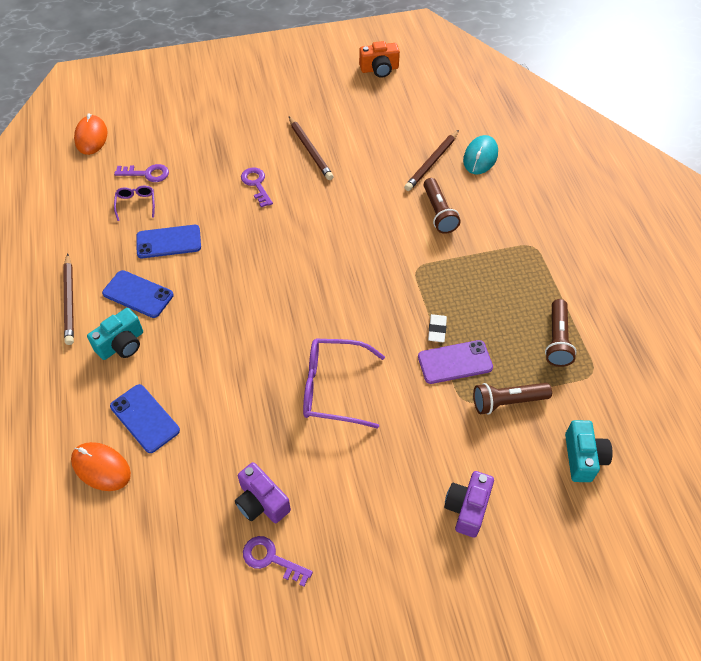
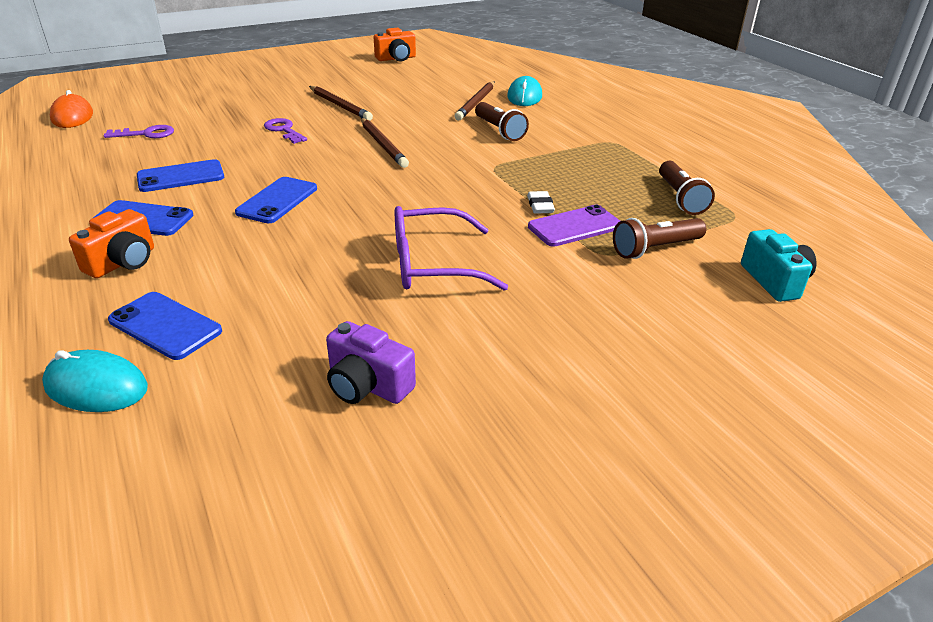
camera: 15 degrees left, 20 degrees down
(69, 301) = (42, 235): brown pencil -> brown pencil (383, 145)
(101, 467) = (96, 387): orange mouse -> turquoise mouse
(122, 344) = (123, 262): turquoise camera -> orange camera
(136, 204) = (134, 155): purple glasses -> none
(236, 287) = (277, 200): none -> blue phone
(271, 559) = (403, 447): purple key -> none
(467, 508) = (663, 346): purple camera -> none

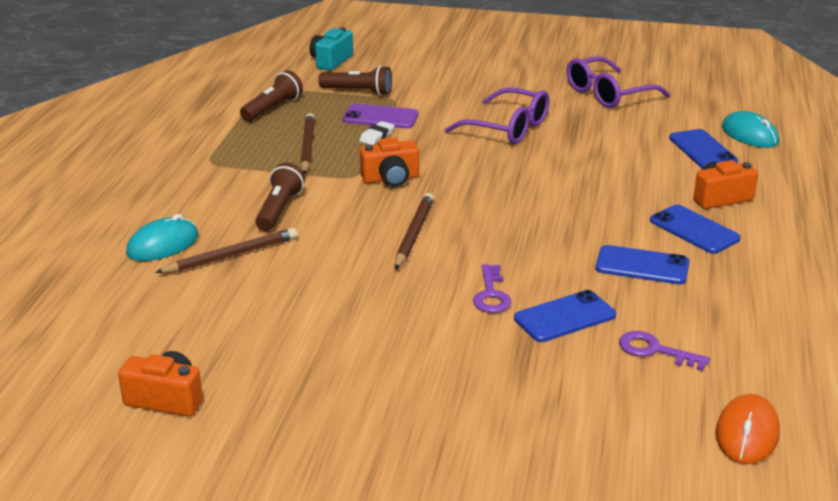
camera: 140 degrees left, 5 degrees down
(277, 200) = (570, 209): blue phone -> blue phone (565, 317)
(340, 106) = (385, 313): brown pencil -> brown pencil (307, 147)
(367, 385) = (608, 94): purple camera -> purple glasses
(462, 174) = (391, 179): none -> orange camera

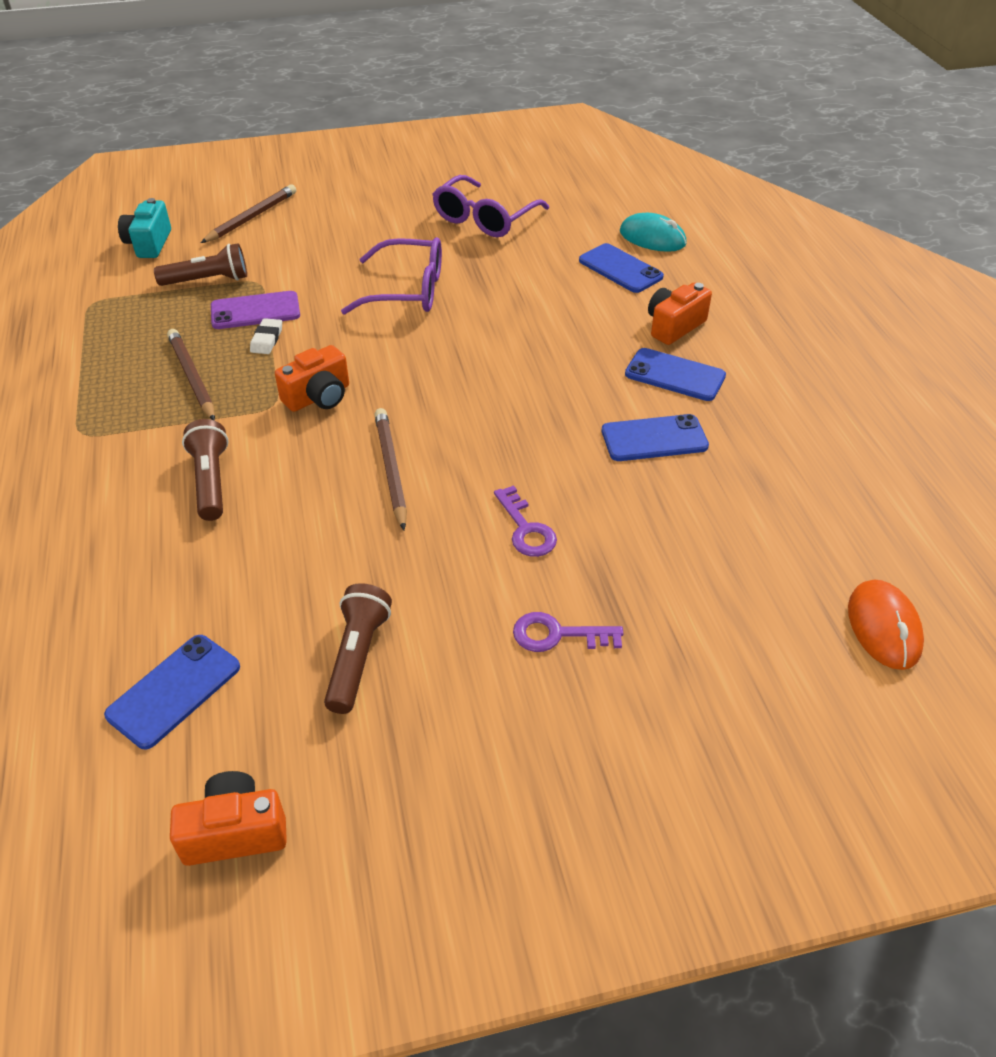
camera: 25 degrees left, 15 degrees up
(163, 245) = (90, 582): turquoise mouse -> none
(232, 256) = (191, 571): brown pencil -> brown pencil (252, 217)
(272, 108) = (115, 330): brown flashlight -> brown flashlight (357, 657)
(565, 317) = (620, 534): blue phone -> blue phone (174, 691)
(655, 351) = (734, 549): purple key -> purple key (558, 635)

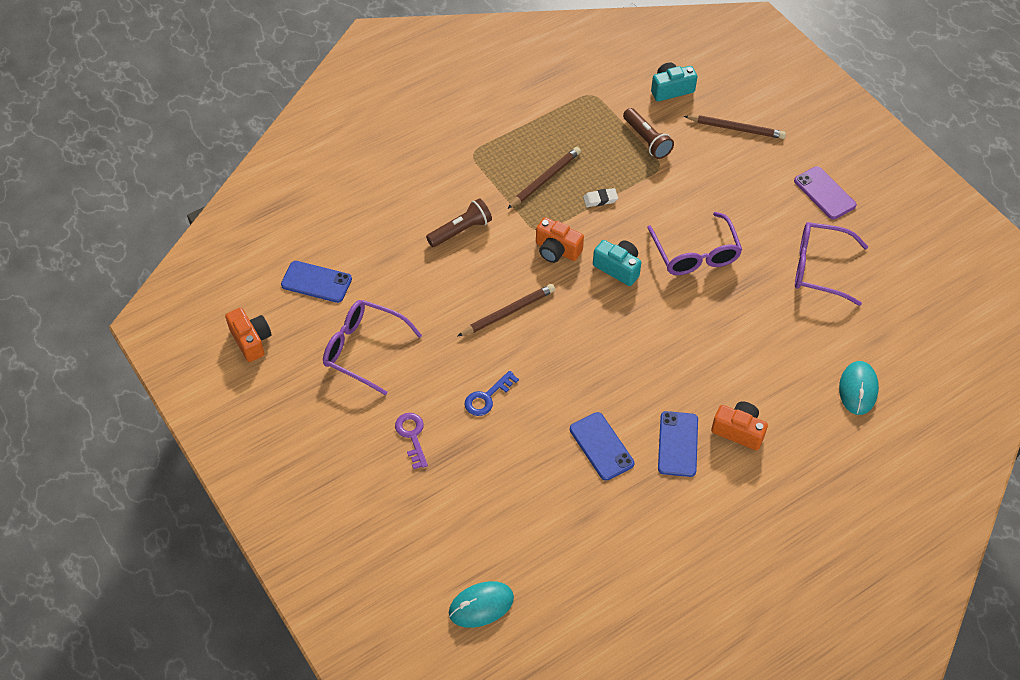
camera: 70 degrees right, 10 degrees up
(255, 311) = (627, 180): purple phone -> purple phone (824, 193)
(357, 657) = (363, 349): brown flashlight -> purple glasses
(386, 353) = (618, 268): none -> turquoise camera
(526, 529) = (487, 397): purple key -> blue key
(620, 269) = (798, 378): blue phone -> none
(883, 627) = (481, 605): orange mouse -> turquoise mouse

